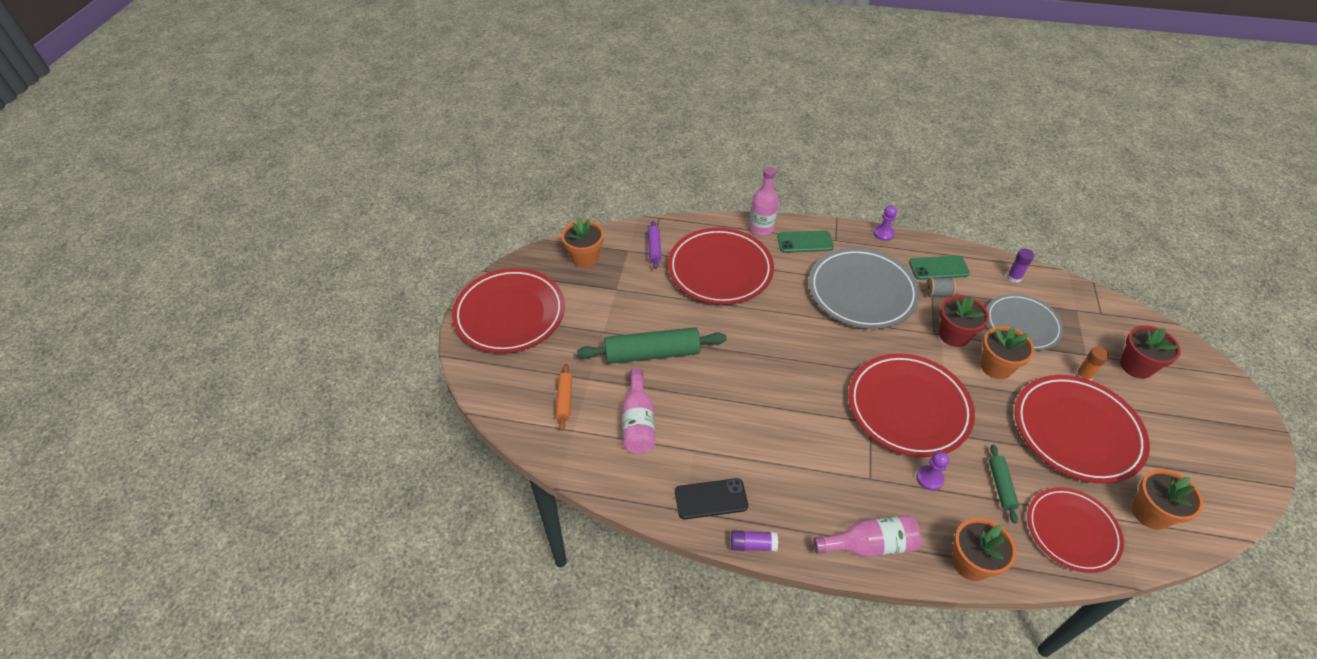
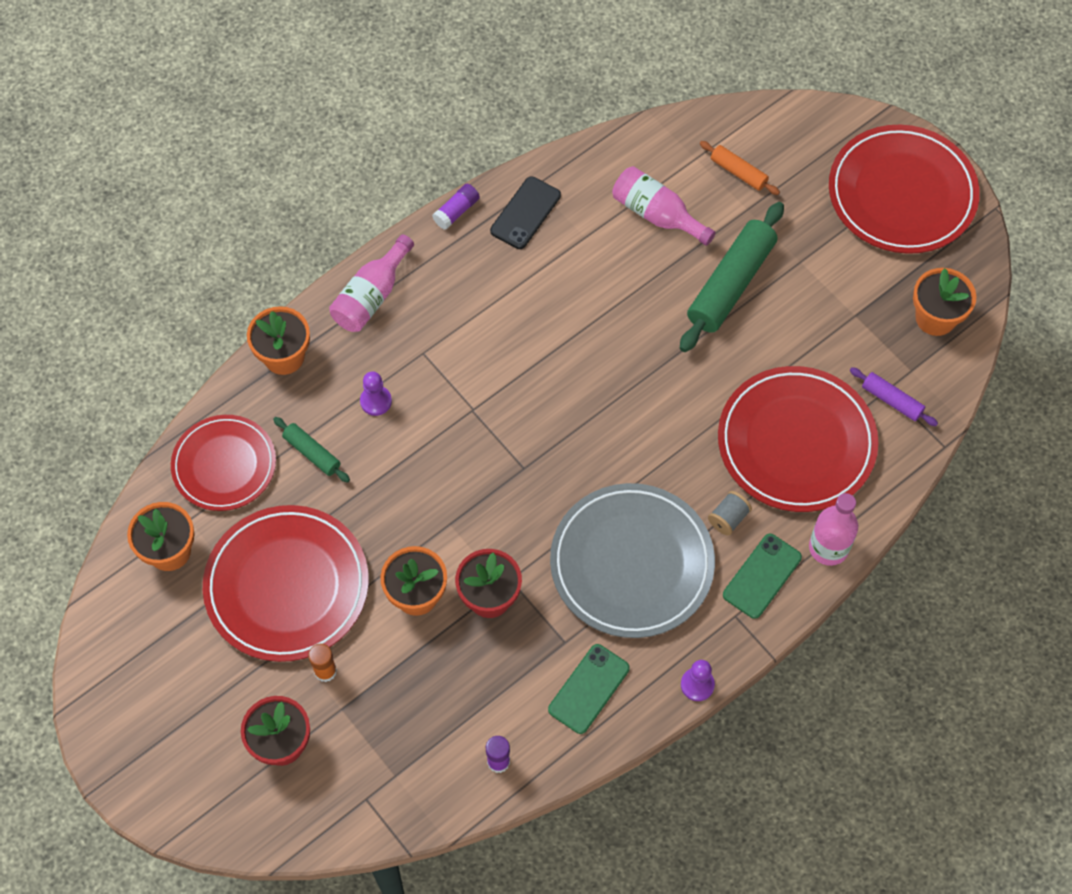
camera: 130 degrees right, 15 degrees up
(908, 407) = (455, 458): red plate -> none
(938, 293) = (555, 644): grey spool -> grey spool (728, 518)
(1022, 324) = (435, 687): grey plate -> none

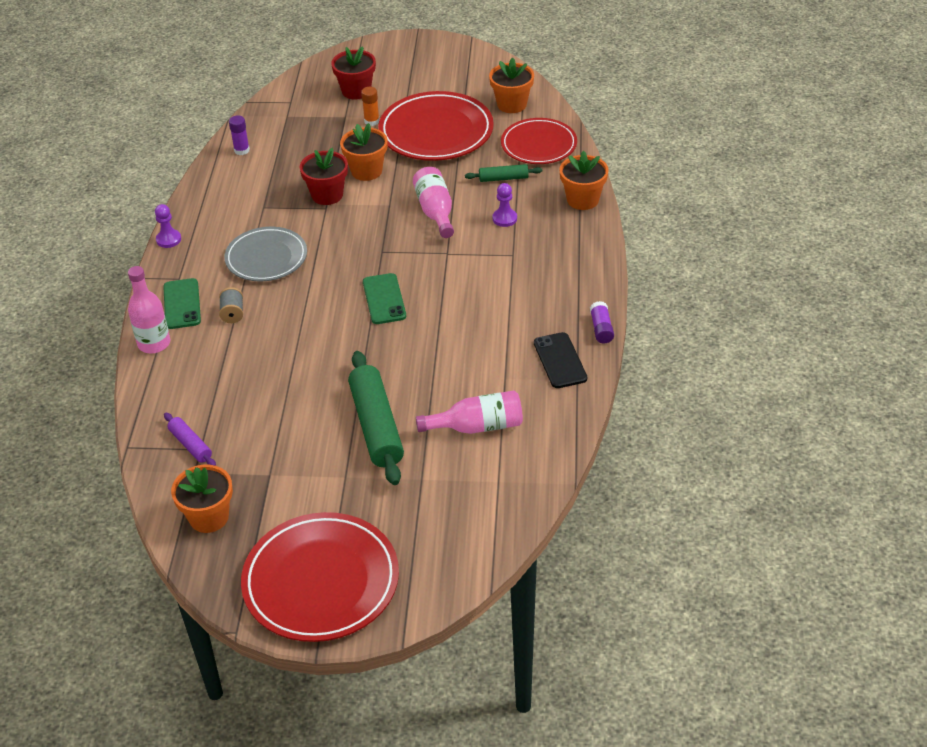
camera: 135 degrees right, 20 degrees down
(372, 296) = (581, 256): pink bottle -> pink bottle (435, 212)
(588, 689) = (227, 200): green phone -> green phone (384, 299)
(631, 563) = (266, 258): grey plate -> grey plate, size x0.65
(738, 172) = (457, 496): orange rolling pin -> none
(796, 442) = (231, 377): red plate -> none
(891, 400) = (190, 445): purple rolling pin -> purple rolling pin turned 60 degrees clockwise

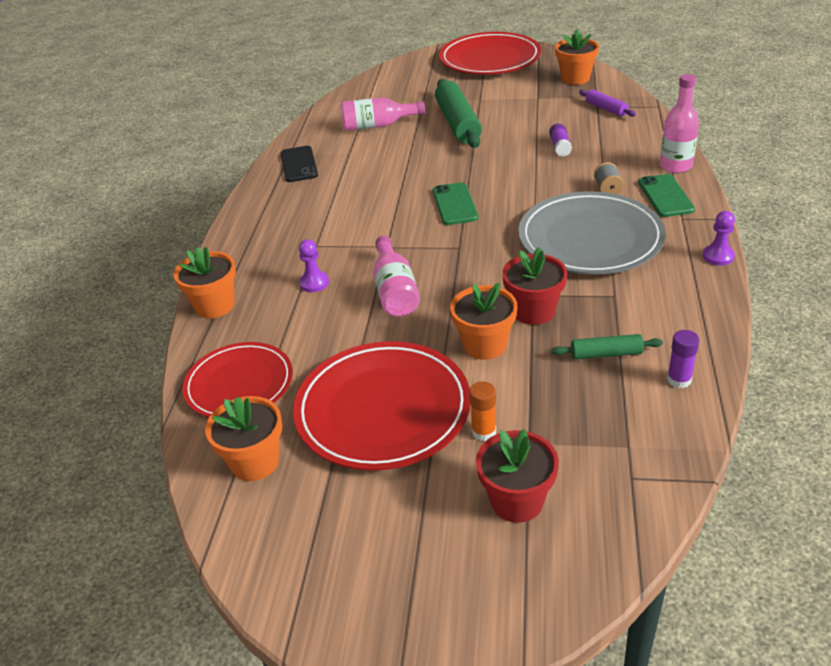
camera: 175 degrees left, 5 degrees down
(266, 258) = (590, 239): grey plate -> grey plate, size x1.53
(503, 178) = (302, 333): green rolling pin -> green rolling pin (606, 354)
(601, 329) = (253, 186): purple glue stick -> purple glue stick (560, 147)

